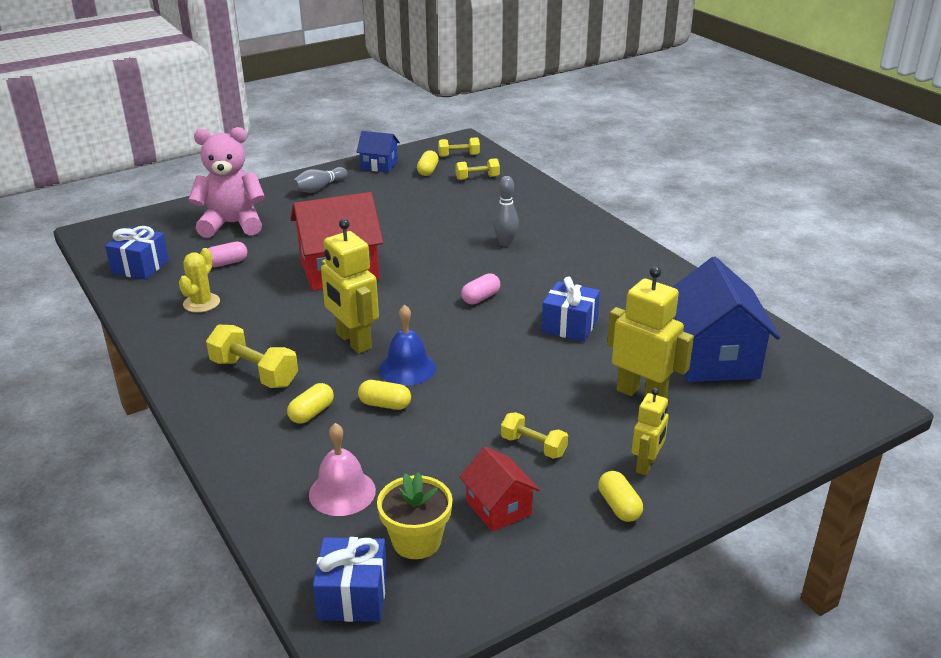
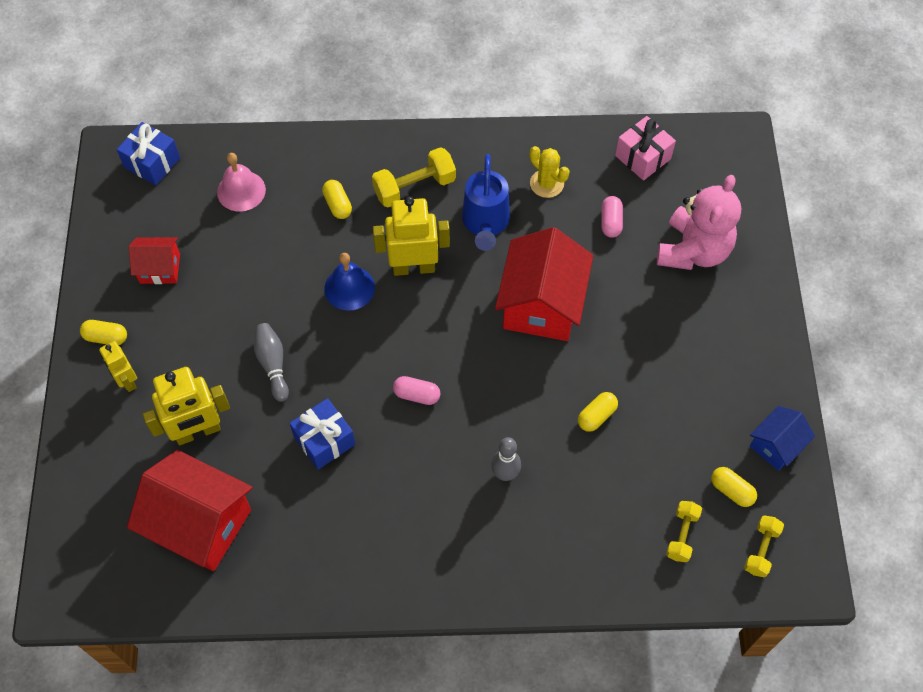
camera: 120 degrees right, 30 degrees up
(140, 267) = (643, 157): blue gift -> pink gift
(272, 320) = (485, 223): none -> blue watering can
(319, 188) = (741, 358): grey bowling pin -> grey bowling pin (273, 364)
(385, 404) = (314, 253): yellow capsule -> yellow capsule (596, 416)
(416, 541) = (168, 211): yellow flower pot -> none
(481, 298) = (417, 395): pink capsule -> pink capsule turned 60 degrees counterclockwise
(533, 446) = (199, 322): yellow dumbbell -> none
(713, 357) = (200, 523): blue house -> red house

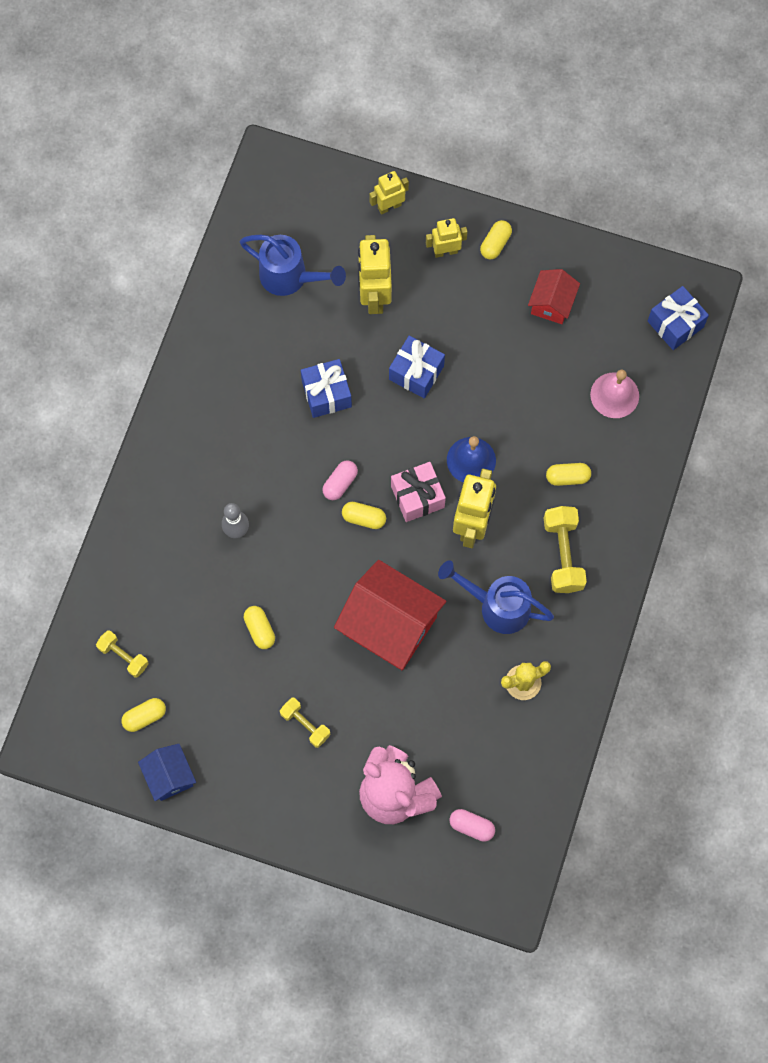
camera: 110 degrees right, 10 degrees up
(86, 452) = (389, 206): none -> yellow robot
(200, 523) = (290, 277): red house -> blue watering can
(273, 364) = (416, 372): grey bowling pin -> blue gift
(445, 361) = (364, 518): none -> yellow capsule
(611, 222) = (456, 726): pink capsule -> pink capsule (471, 826)
(643, 157) = (521, 791): pink gift -> pink gift (417, 497)
(761, 550) = (83, 717): yellow dumbbell -> yellow dumbbell (305, 724)

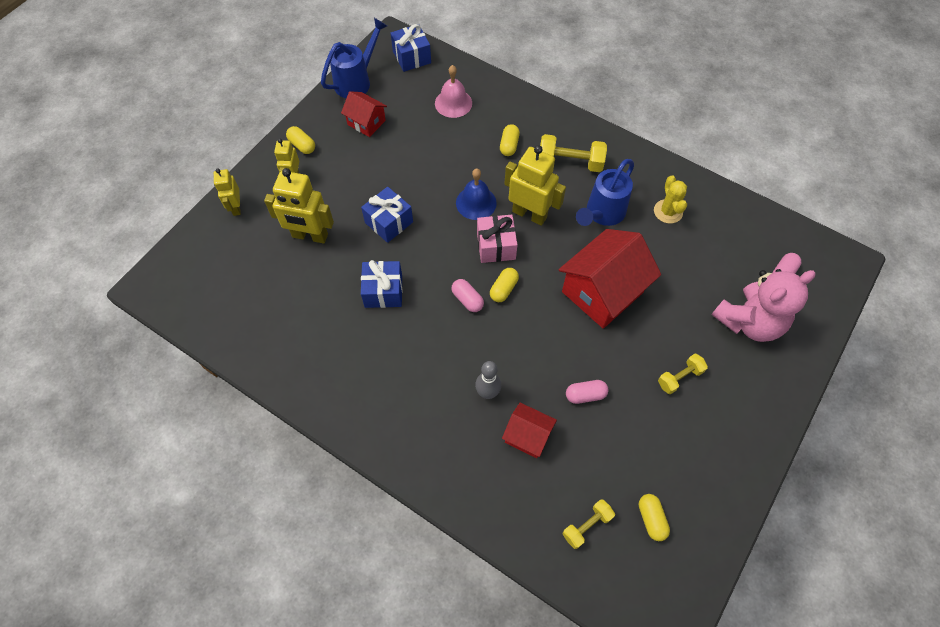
camera: 75 degrees left, 10 degrees down
(169, 776) = (713, 508): blue house -> none
(200, 581) = (527, 436): none -> red house
(260, 630) = (585, 395): yellow capsule -> pink capsule
(290, 277) = (266, 294): blue watering can -> blue watering can (356, 81)

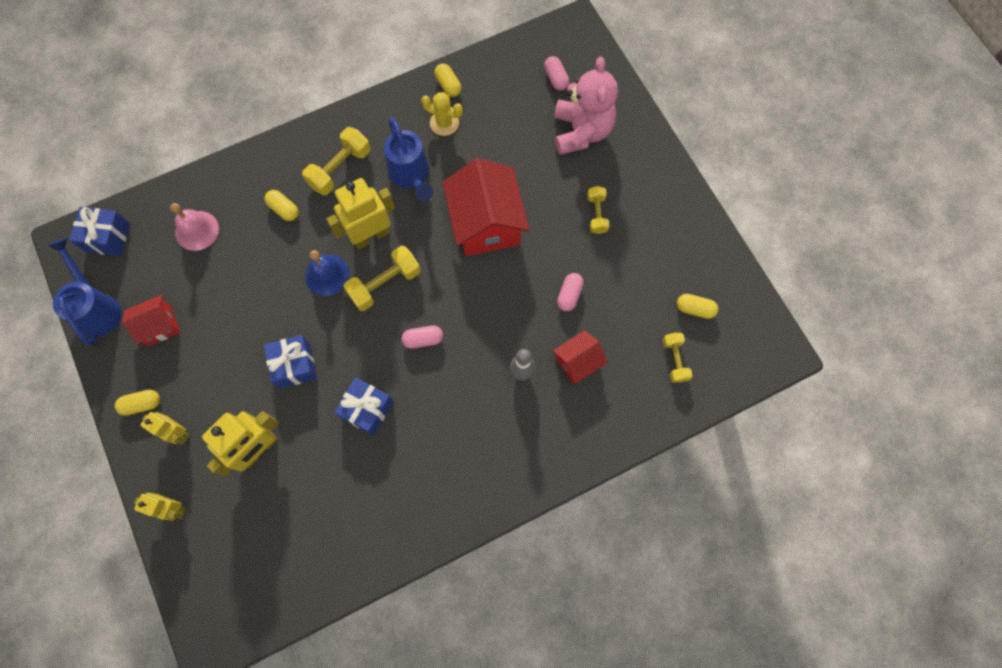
camera: 60 degrees left, 10 degrees up
(496, 246) = (385, 284): pink gift -> yellow dumbbell
(503, 289) = (432, 302): yellow capsule -> yellow capsule (448, 85)

